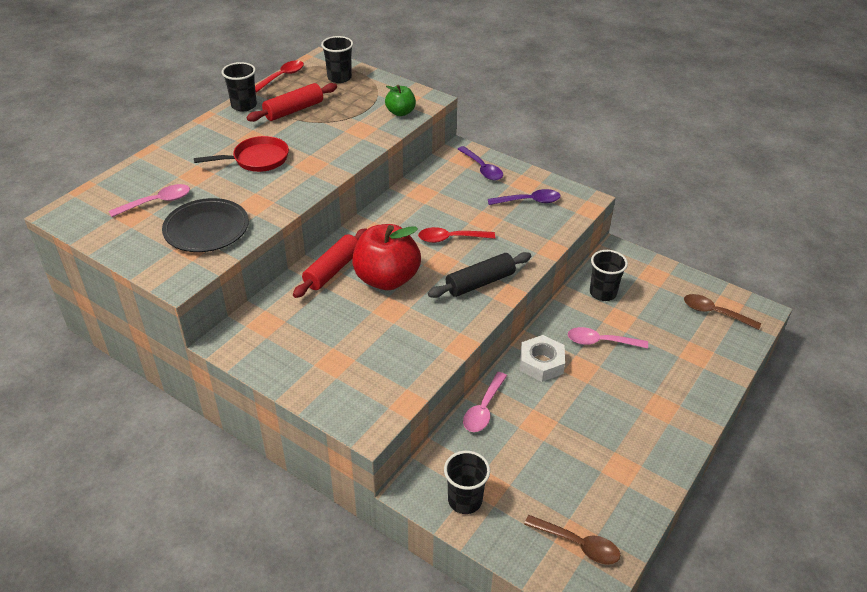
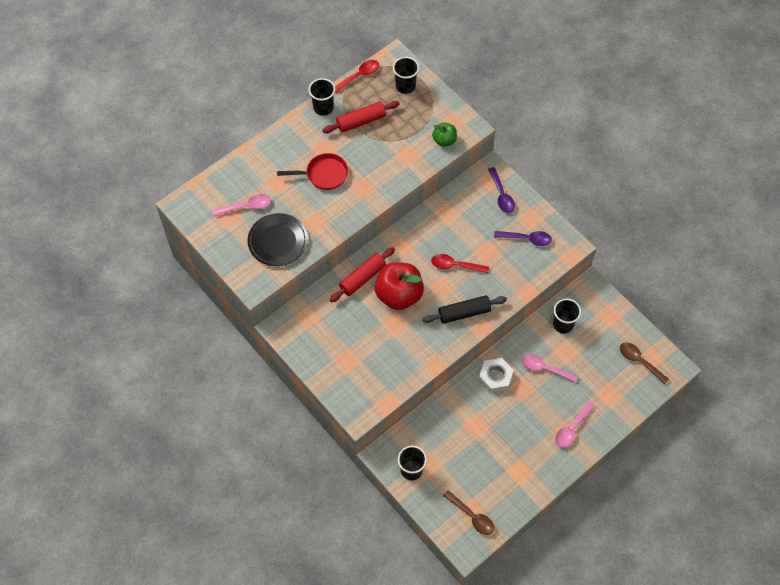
camera: 15 degrees right, 20 degrees up
(483, 409) = (443, 405): pink spoon -> pink spoon (572, 429)

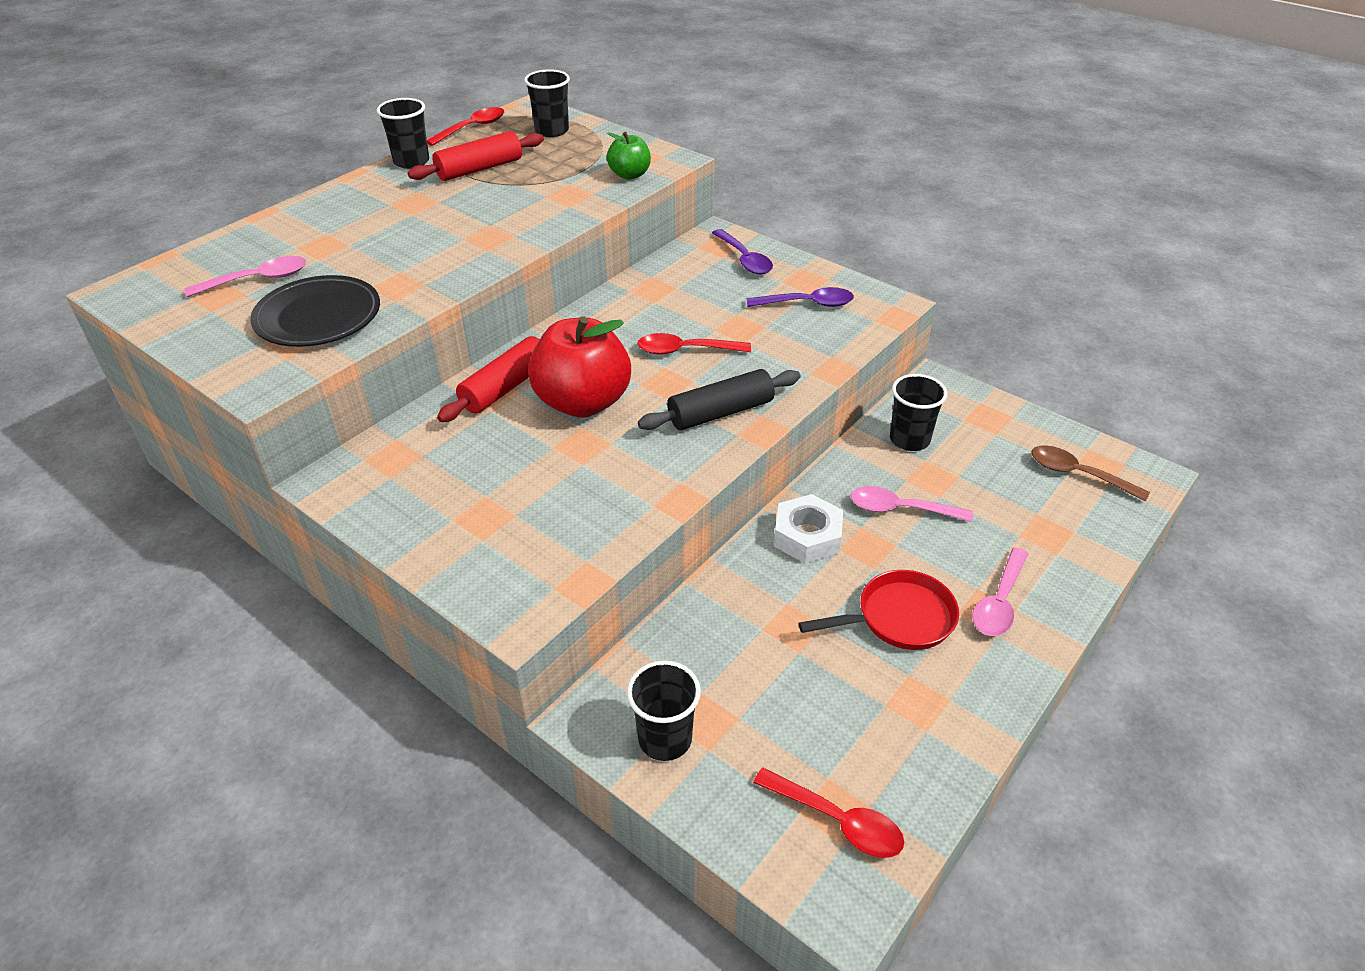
camera: 10 degrees left, 20 degrees down
(324, 174) = (413, 229): red pan -> red pan (899, 618)
(472, 516) = (837, 821): brown spoon -> red spoon

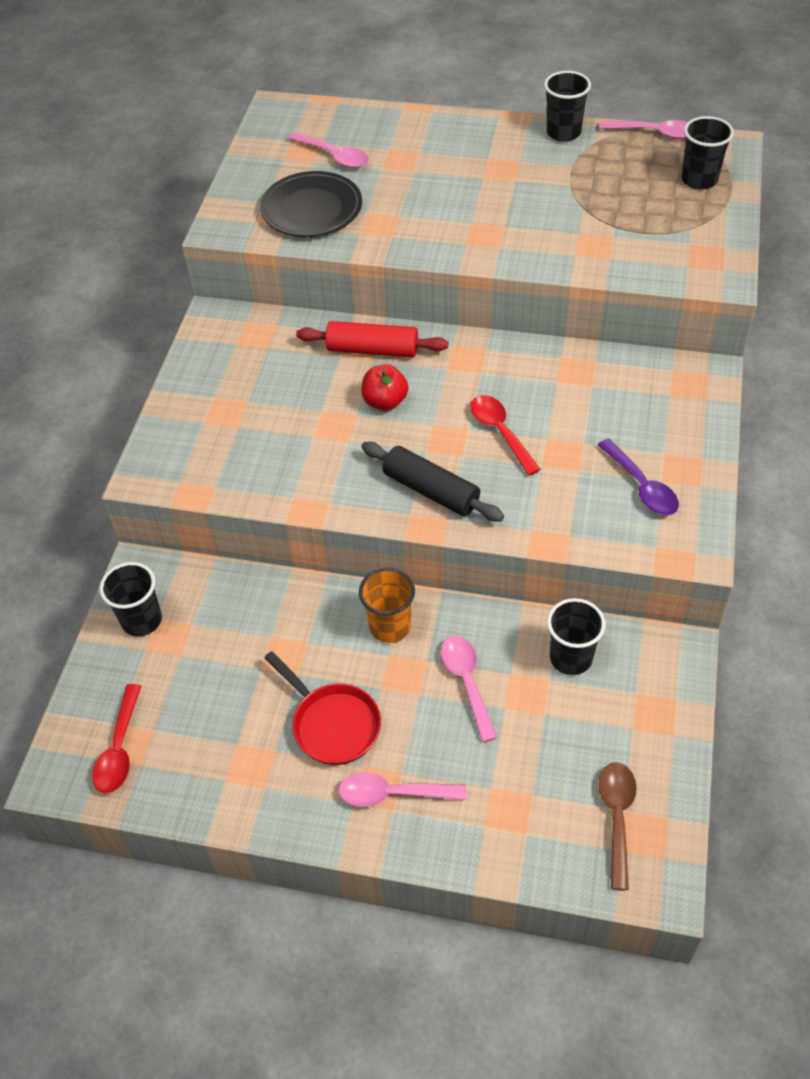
camera: 65 degrees right, 10 degrees up
(472, 128) = (655, 133): red spoon -> pink spoon
(479, 169) = (587, 174): red rolling pin -> none
(583, 402) = (385, 401): red apple -> red apple, size x0.52
(630, 175) = (665, 265): green apple -> none
(744, 259) = (680, 411): purple spoon -> none
(807, 536) = (390, 626): white nut -> orange cup

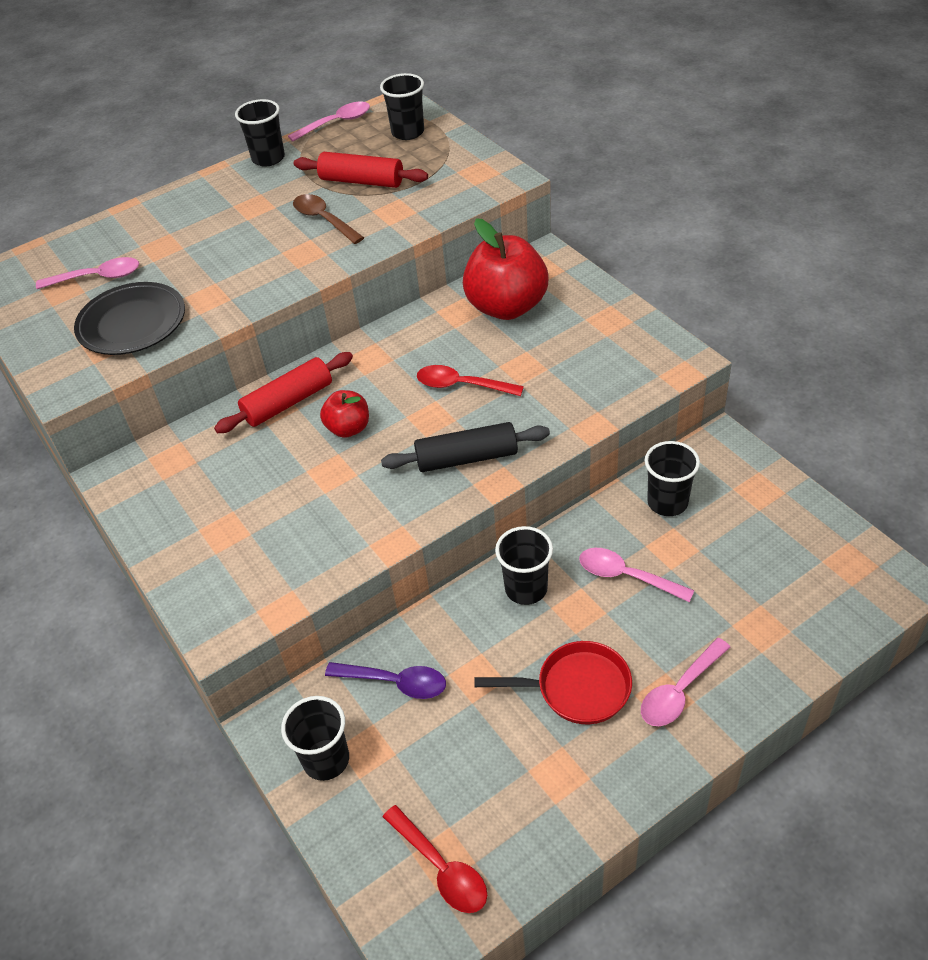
camera: 45 degrees left, 5 degrees down
(390, 626) = (526, 588): orange cup -> black cup
(604, 201) = (361, 181): none -> red rolling pin
(617, 395) = (506, 307): none -> red apple
(617, 817) = (823, 569): brown spoon -> brown spoon (324, 220)
(641, 486) = (599, 348): purple spoon -> purple spoon (395, 682)

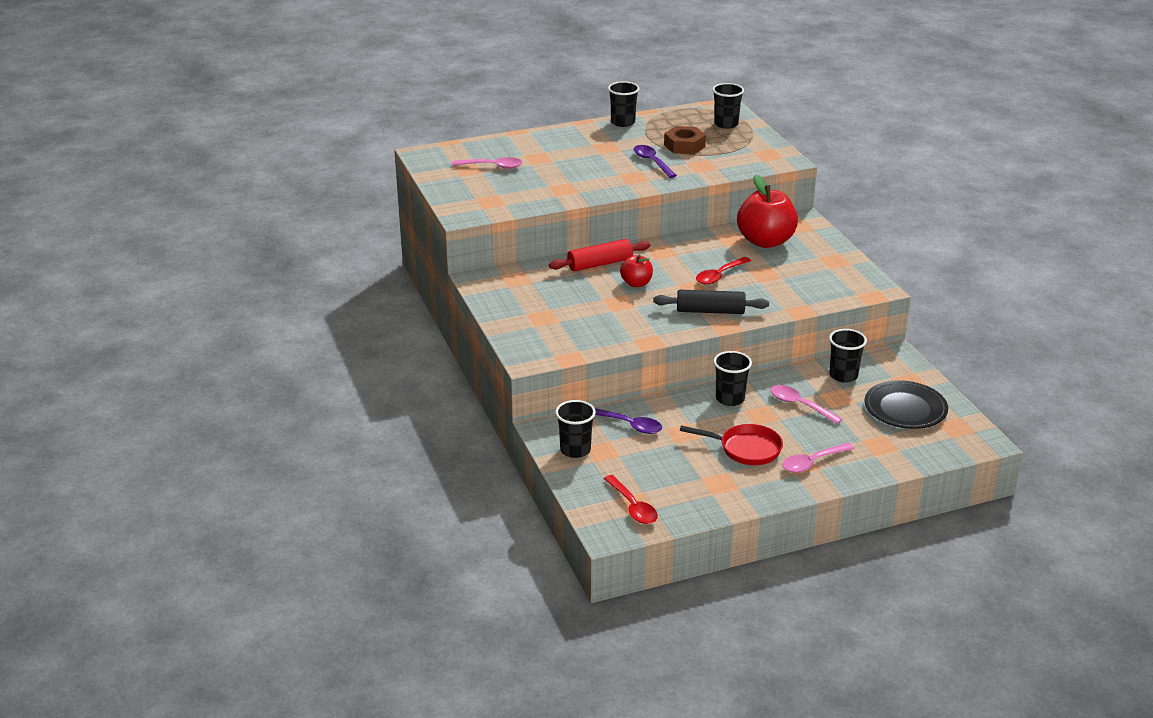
camera: 10 degrees right, 15 degrees down
(132, 323) = (511, 193): black plate -> black plate (905, 409)
(324, 220) = (652, 162): brown spoon -> purple spoon
(336, 123) = (676, 110): pink spoon -> none
(361, 181) = (684, 146): red rolling pin -> brown nut
(461, 385) = (719, 276): red spoon -> red spoon turned 75 degrees counterclockwise

